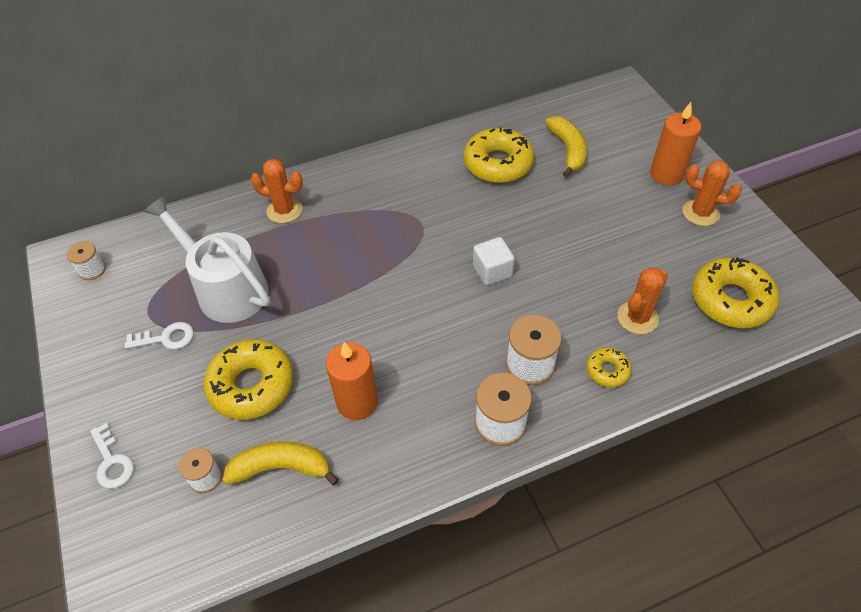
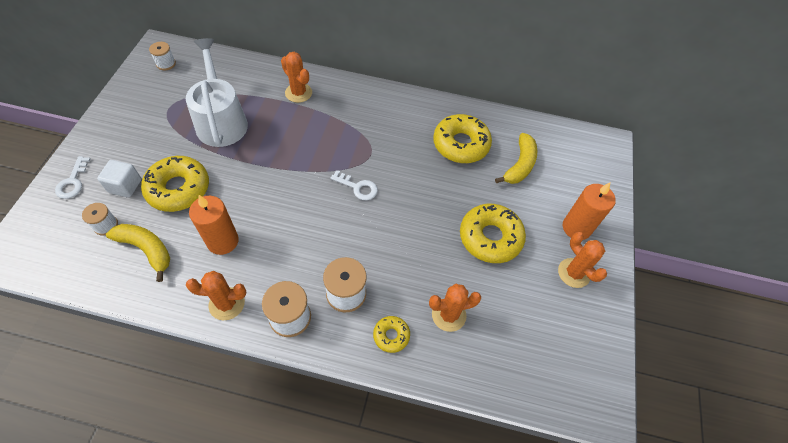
camera: 30 degrees right, 5 degrees up
(166, 338) = (163, 129): white key -> white key (358, 187)
(425, 456) = (227, 304): none -> orange cactus
(492, 271) = (384, 215): white cube -> white cube (125, 186)
(731, 300) = (530, 351): yellow donut -> yellow donut (490, 237)

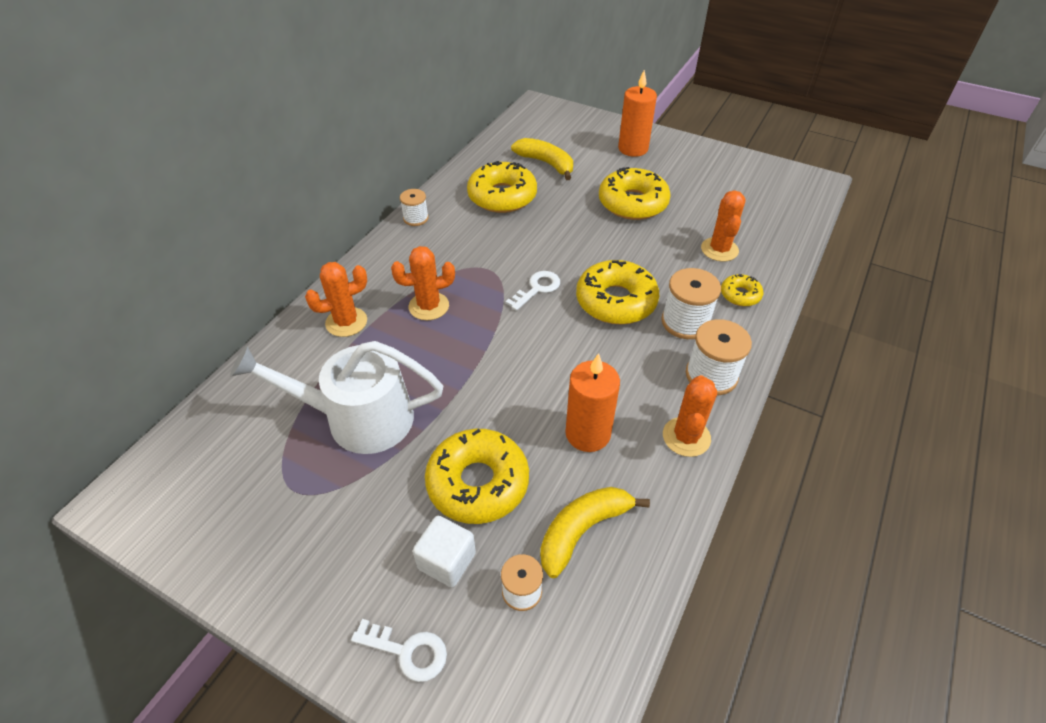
camera: 70 degrees left, 10 degrees down
(166, 64) = (176, 490): white spool -> white spool (416, 218)
(358, 241) = (616, 301): none -> yellow donut
(573, 273) = (682, 163): orange cactus -> orange cactus (429, 306)

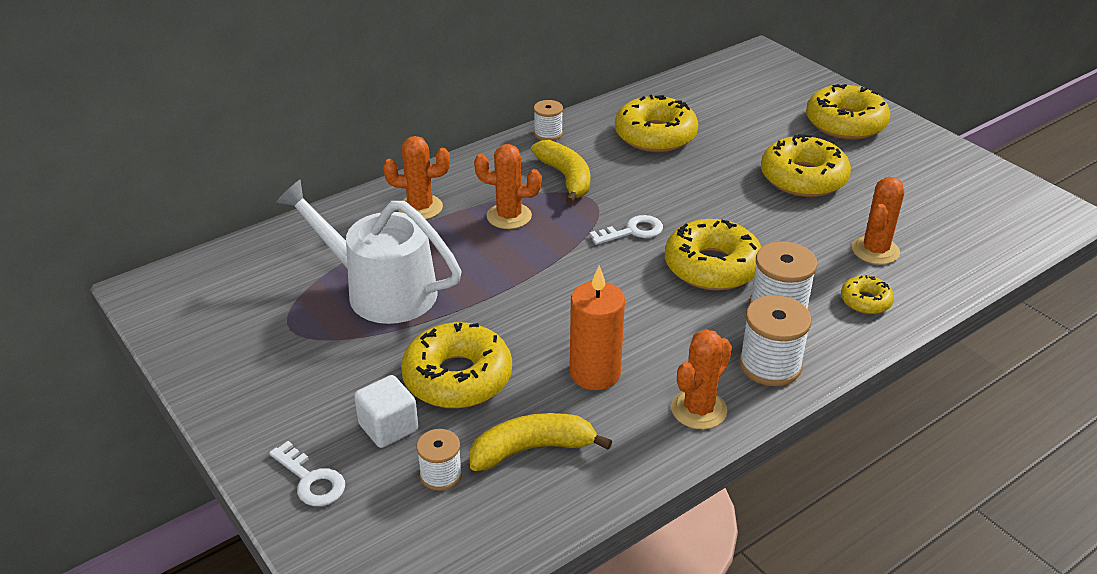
camera: 25 degrees right, 10 degrees down
(546, 163) = (728, 115): yellow banana -> yellow banana (566, 178)
(633, 149) = (845, 123): orange candle -> yellow donut

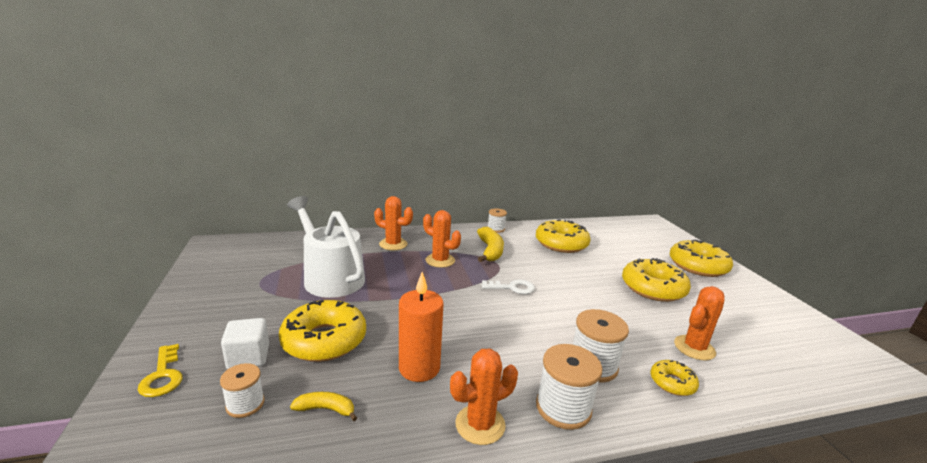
camera: 20 degrees right, 15 degrees down
(311, 480) = (163, 376): white key -> yellow key
(532, 449) = (326, 409): yellow banana -> yellow banana, size x0.56
(712, 266) = (555, 323): yellow donut -> none

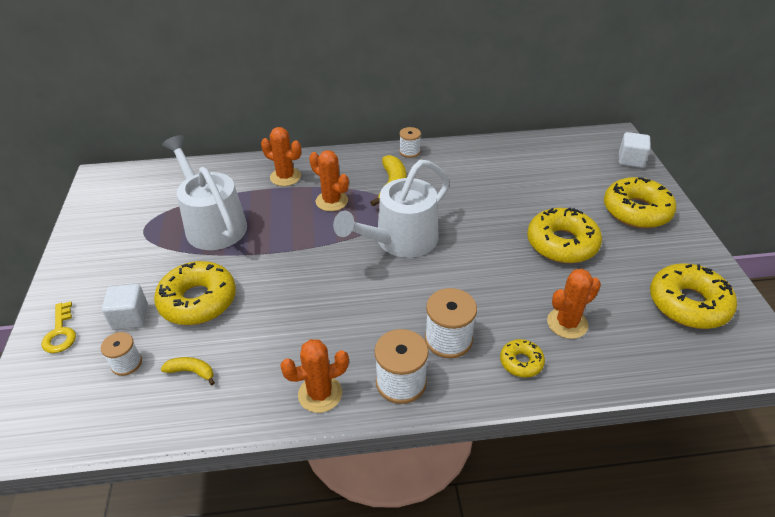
camera: 10 degrees right, 20 degrees up
(419, 368) = (279, 335): orange candle -> none
(512, 288) = (400, 240): white key -> white watering can
(561, 243) = (481, 175): yellow donut -> yellow donut (688, 304)
(672, 235) = (631, 160): none -> white cube

